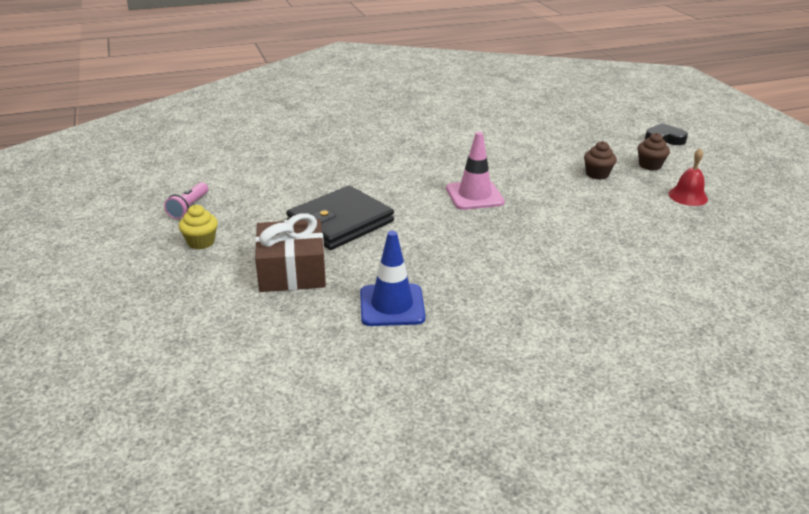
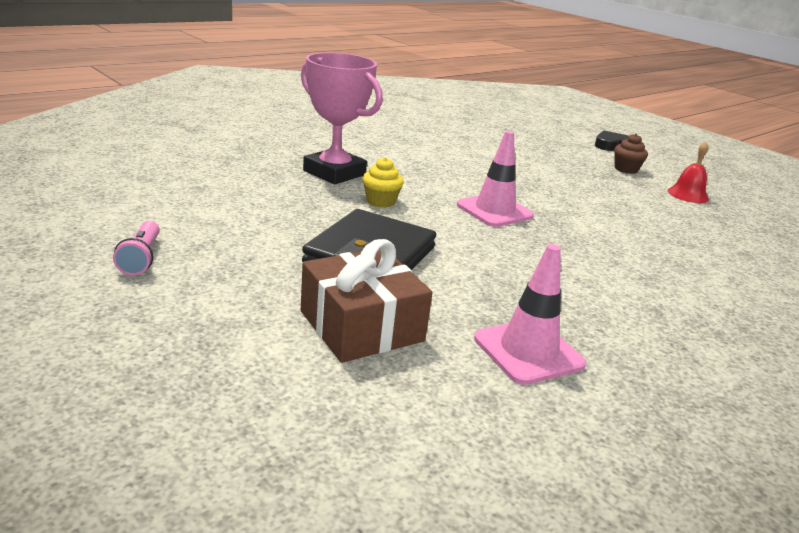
camera: 25 degrees left, 5 degrees down
(201, 242) = (196, 304): yellow cupcake -> yellow cupcake (380, 201)
(370, 152) = (334, 173): none -> pink trophy
(392, 305) = (528, 351): blue traffic cone -> pink traffic cone
(597, 174) = (589, 180): brown cupcake -> none

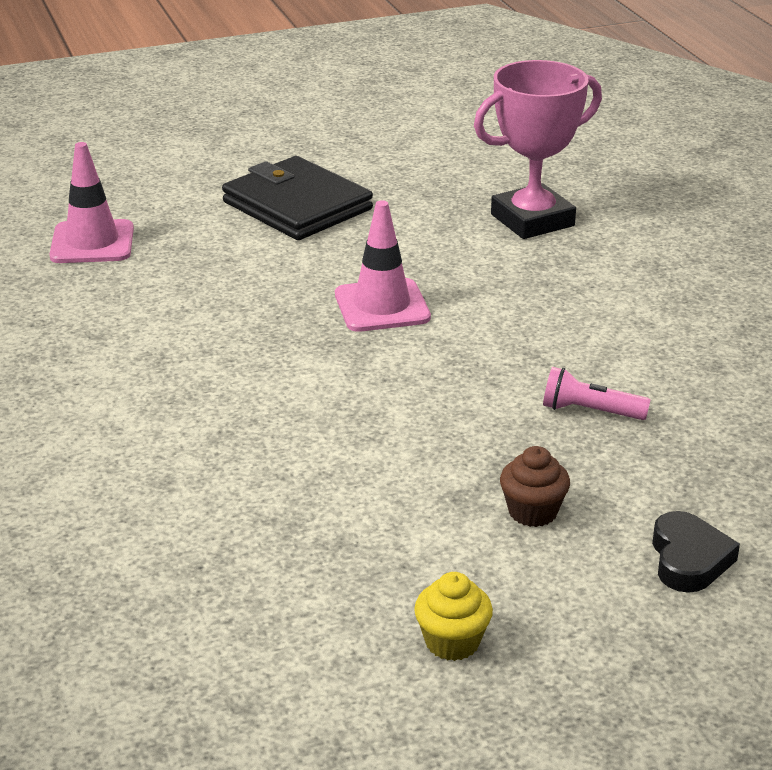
camera: 115 degrees right, 5 degrees up
(141, 258) = (339, 114): pink flashlight -> pink flashlight (590, 411)
(361, 326) = (180, 183): brown gift -> none
(380, 201) = (431, 234): yellow cupcake -> yellow cupcake (452, 642)
(688, 195) = (391, 538): red bell -> none

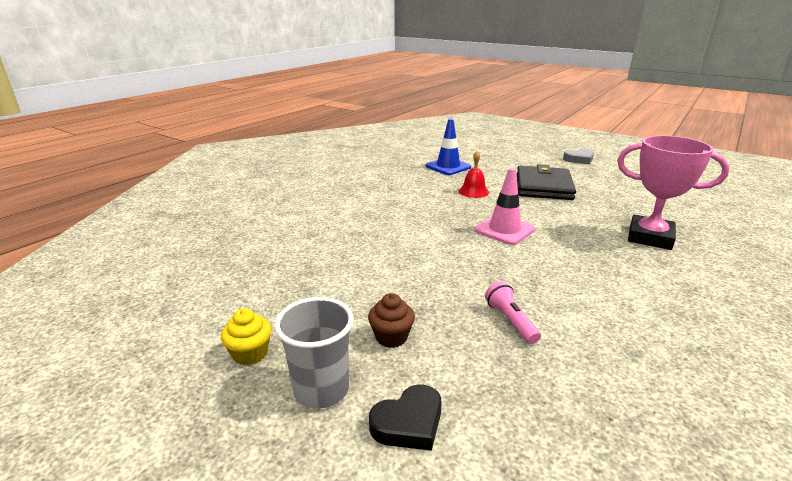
camera: 55 degrees right, 5 degrees down
(92, 243) = (448, 167): pink traffic cone -> blue traffic cone
(226, 268) = (473, 191): none -> red bell
(250, 125) = (579, 159): none -> grey heart
(581, 603) = (321, 389): none -> grey cup

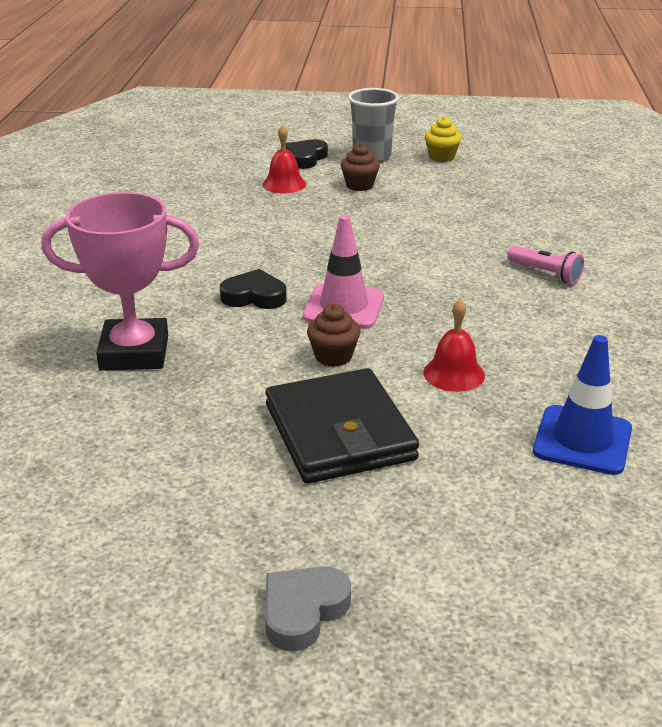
camera: 150 degrees right, 5 degrees up
(473, 371) = (284, 184): none -> red bell
(510, 321) = (275, 216): pink flashlight -> pink flashlight (545, 273)
(528, 210) = (333, 356): none -> brown cupcake
(561, 250) = (254, 296): none -> black heart

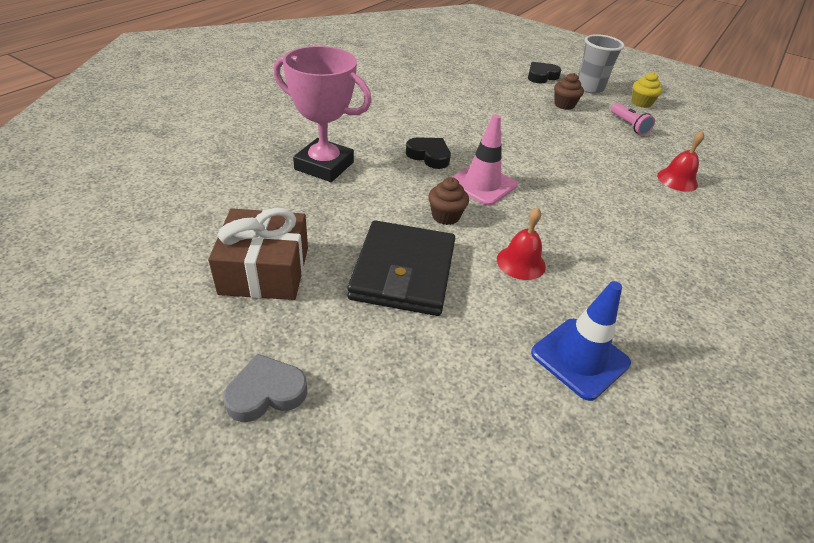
camera: 25 degrees right, 10 degrees up
(177, 495) = (265, 270): none -> brown gift
(284, 184) = (512, 89): red bell -> red bell (677, 180)
(545, 273) = (655, 213): pink flashlight -> pink flashlight (628, 125)

